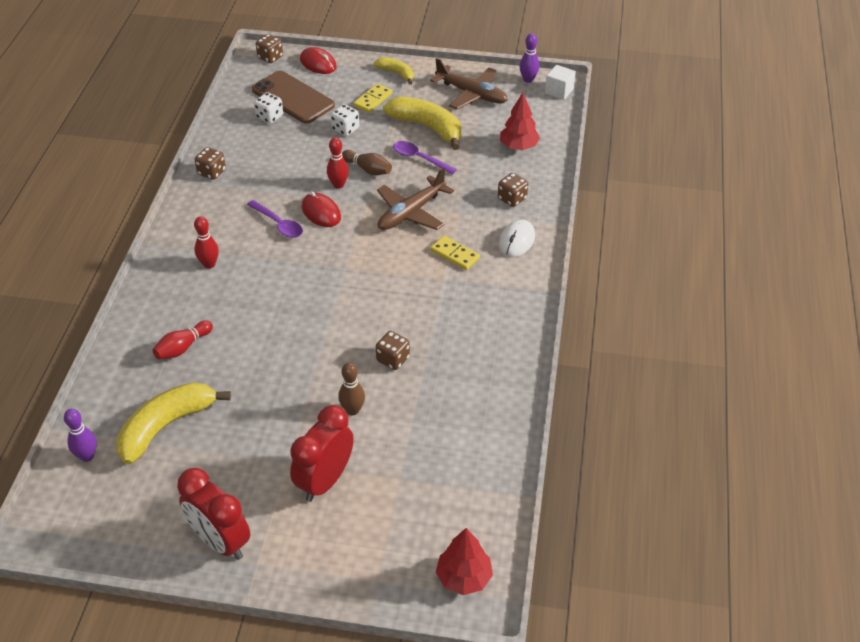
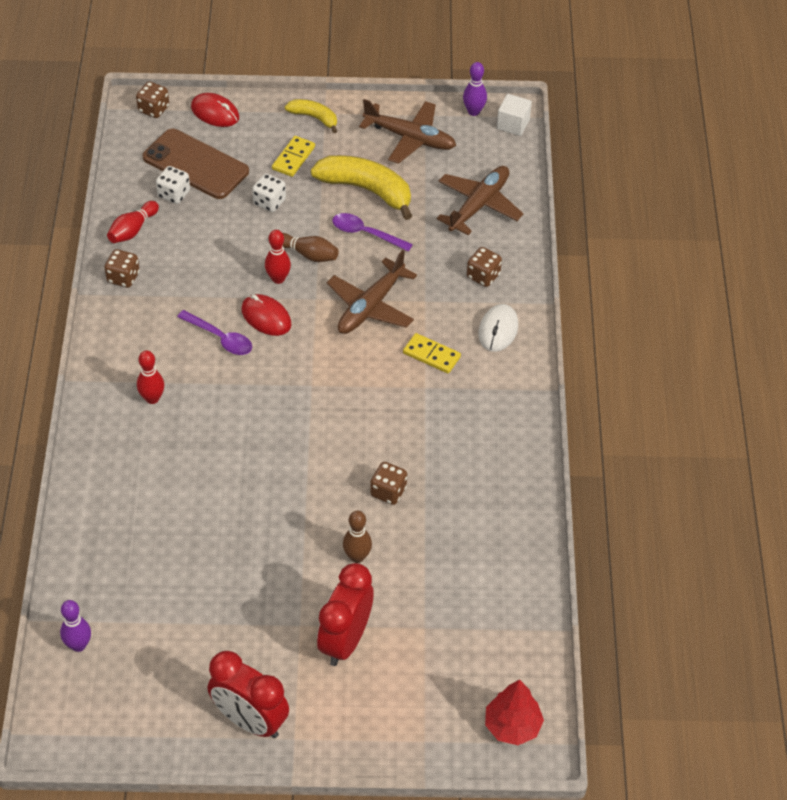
camera: 10 degrees left, 5 degrees up
(166, 426) = (156, 600): yellow banana -> none
(183, 347) = (150, 505): red bowling pin -> red bowling pin (133, 230)
(518, 146) = (478, 205): red tree -> brown plane

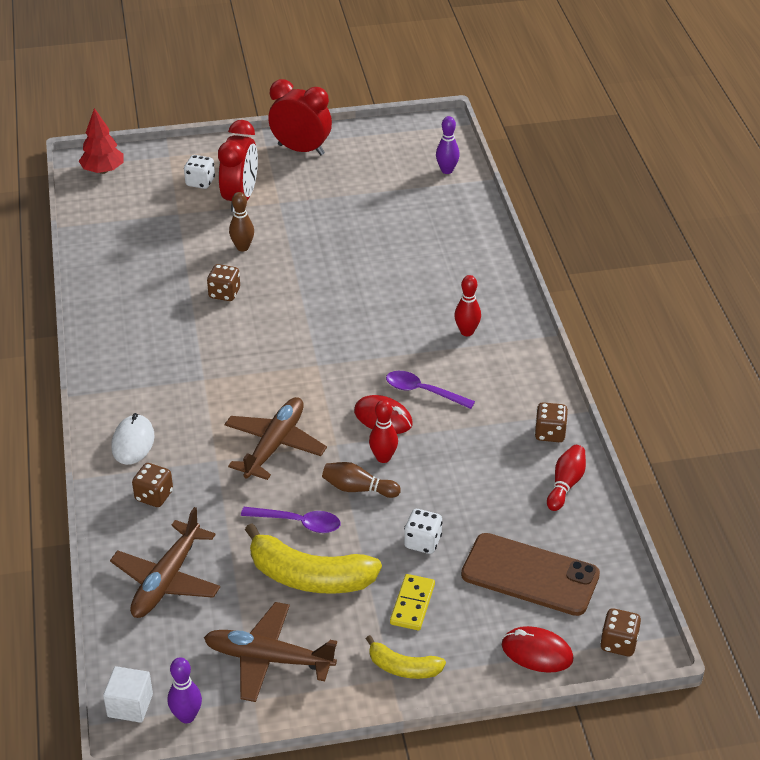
camera: 170 degrees right, 10 degrees down
(174, 194) = (539, 533): white dice -> white dice (200, 182)
(431, 355) = (201, 408): yellow domino -> none

